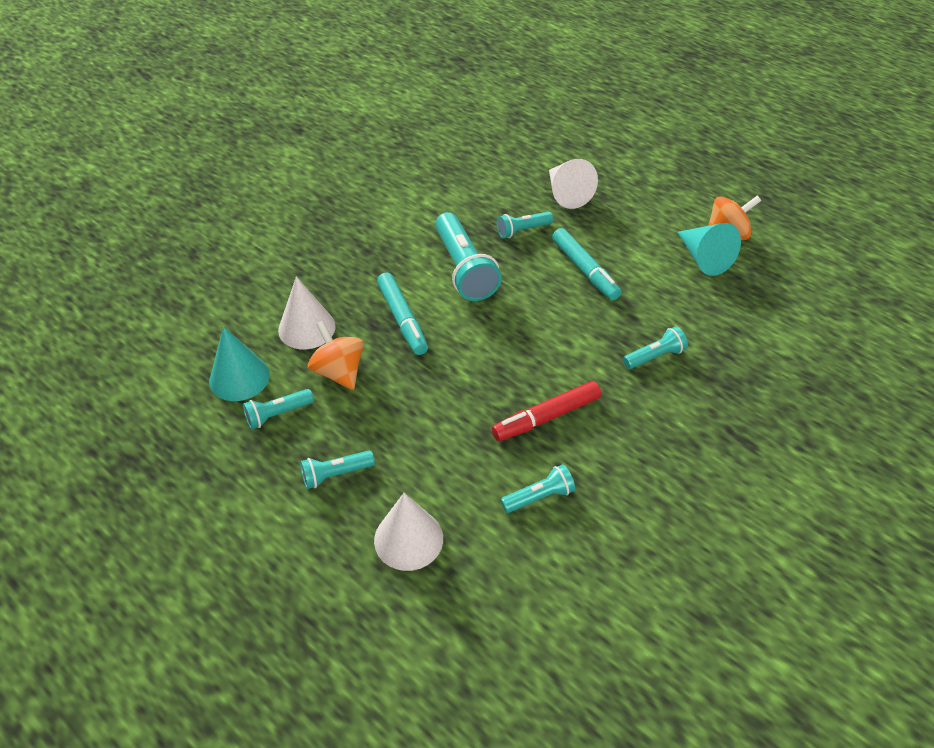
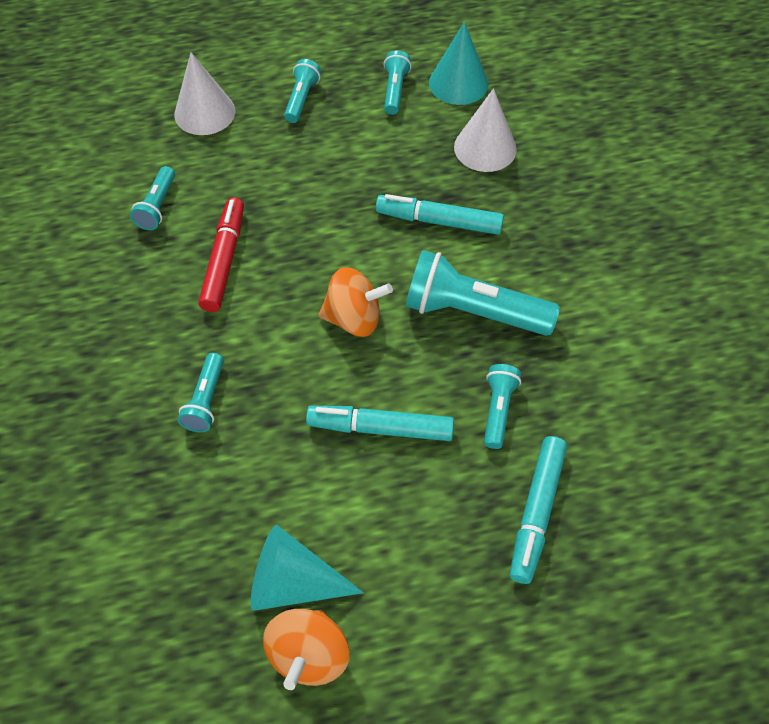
camera: 125 degrees right, 10 degrees up
(339, 372) = (409, 146): orange spinning top -> orange spinning top (354, 318)
(566, 194) = (536, 512): white cone -> turquoise marker

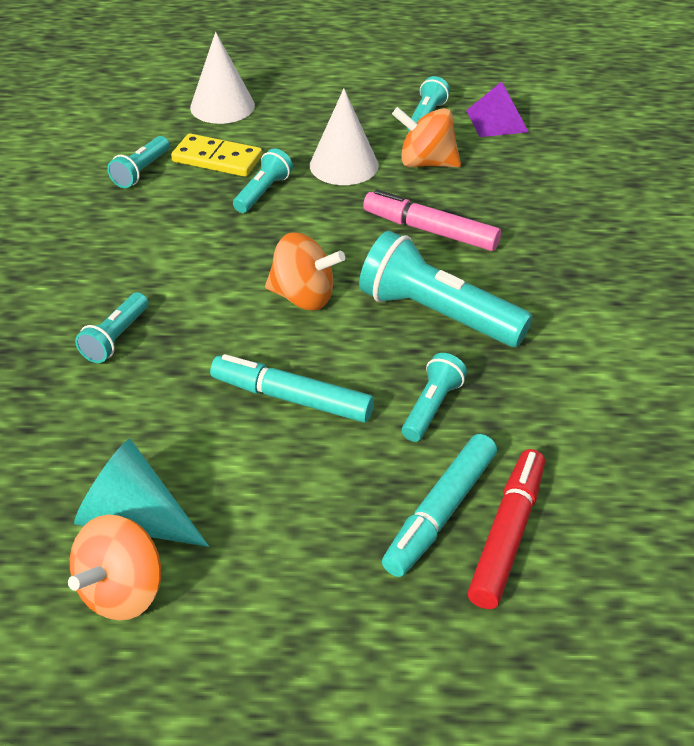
camera: 15 degrees right, 15 degrees down
(222, 177) = (217, 159): none -> yellow domino
(224, 260) = (188, 225): red marker -> red marker (507, 535)
(301, 99) = (325, 109): turquoise flashlight -> turquoise flashlight (263, 192)
(411, 144) = (426, 163): none -> orange spinning top
(439, 221) = (430, 231): turquoise marker -> pink marker
(458, 83) = (497, 121): turquoise cone -> purple pyramid
(485, 148) = (505, 177): white cone -> white cone (344, 165)

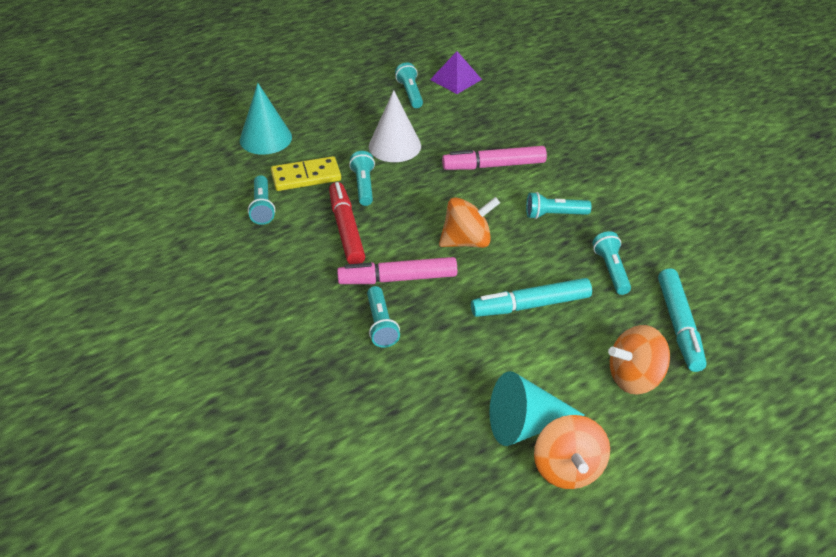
camera: 35 degrees left, 0 degrees up
(186, 301) = (398, 279): none -> pink marker
(222, 106) = (265, 138): white cone -> turquoise cone
(426, 163) = (443, 123): orange spinning top -> orange spinning top (635, 378)
(437, 314) = (554, 215): turquoise flashlight -> turquoise flashlight, size x0.53
(507, 535) = (722, 319): red marker -> red marker (346, 230)

